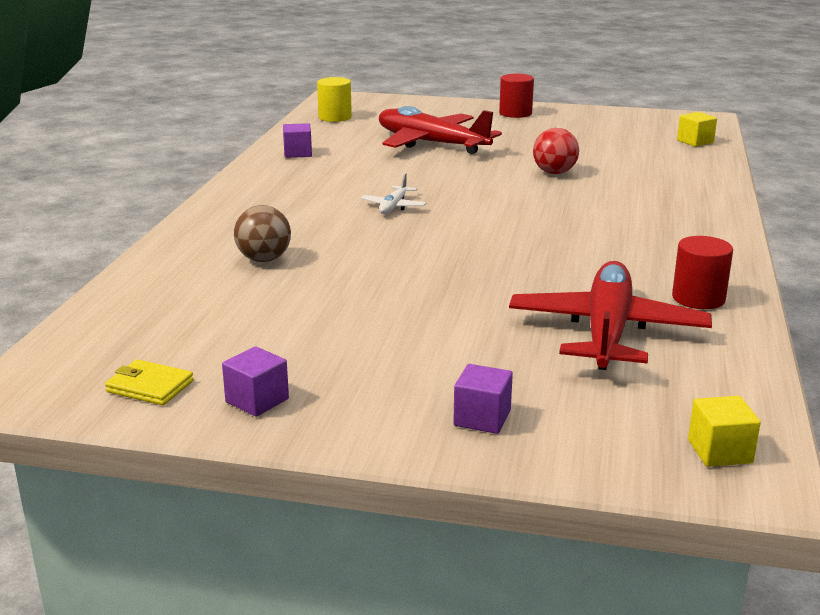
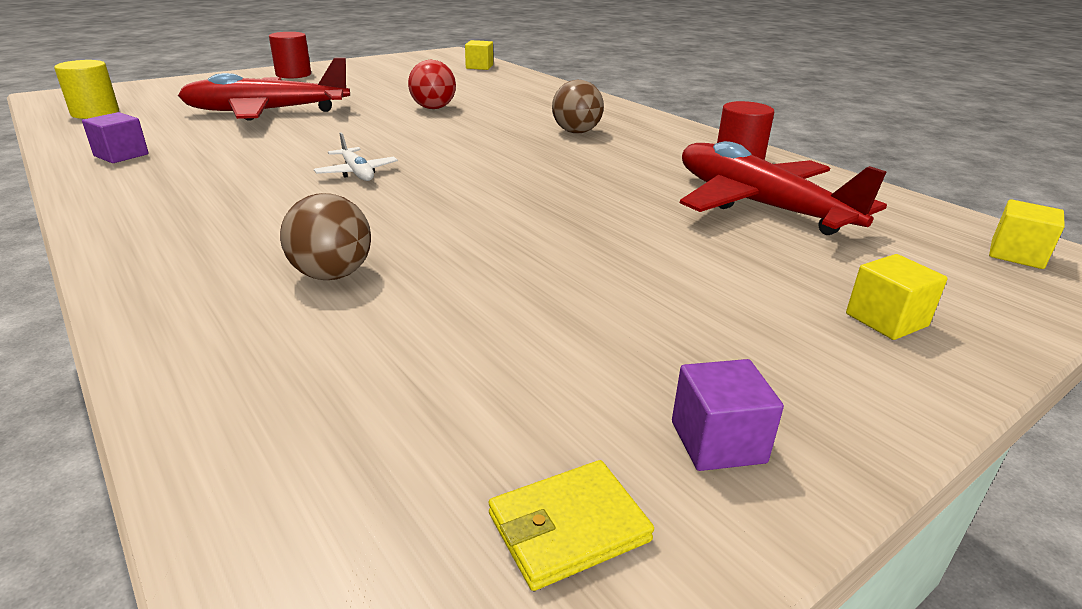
camera: 50 degrees left, 5 degrees up
(482, 418) = (886, 320): purple cube -> yellow cube
(620, 228) = (576, 132): none -> brown ball

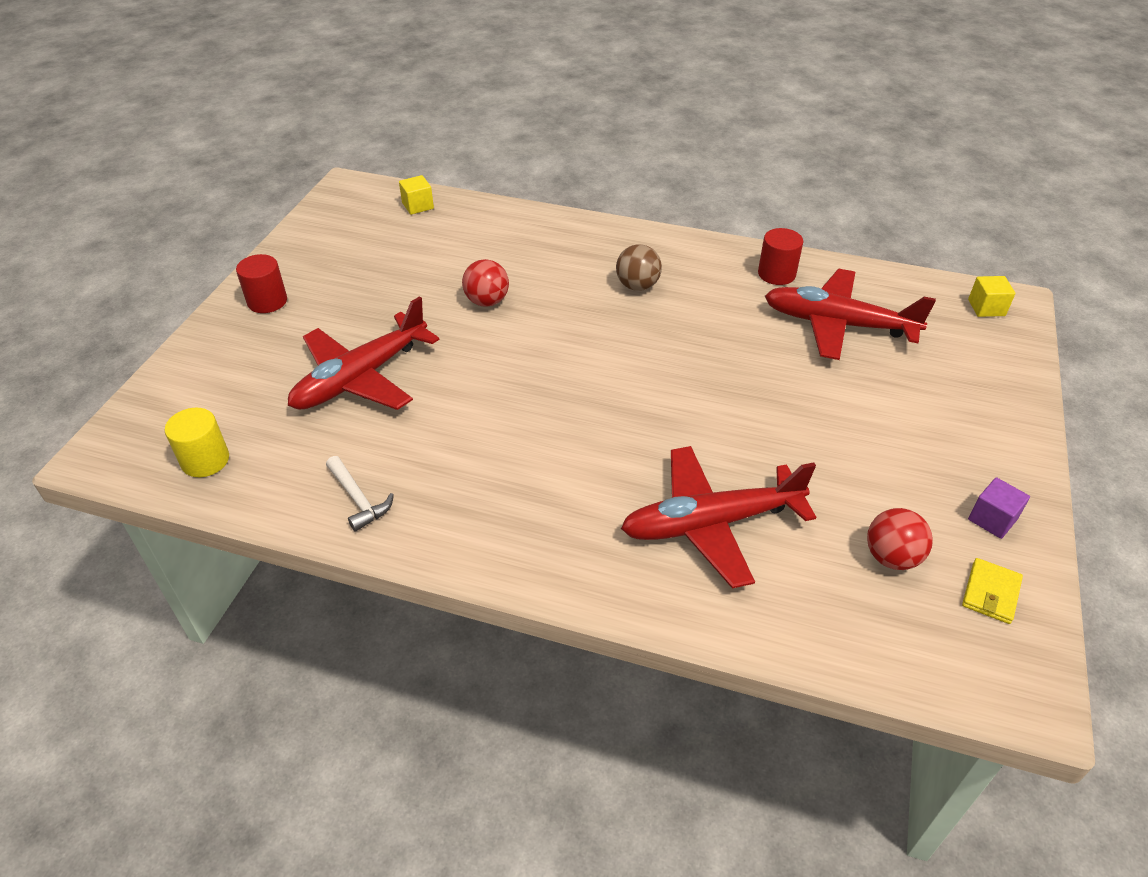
camera: 35 degrees left, 15 degrees up
(121, 155) = (358, 499): purple cube -> white hammer
(332, 275) = (711, 523): brown ball -> red plane
(357, 173) = (568, 420): white plane -> none
(481, 401) = (891, 557): none -> red ball
(886, 320) = (979, 399): yellow cube -> none

